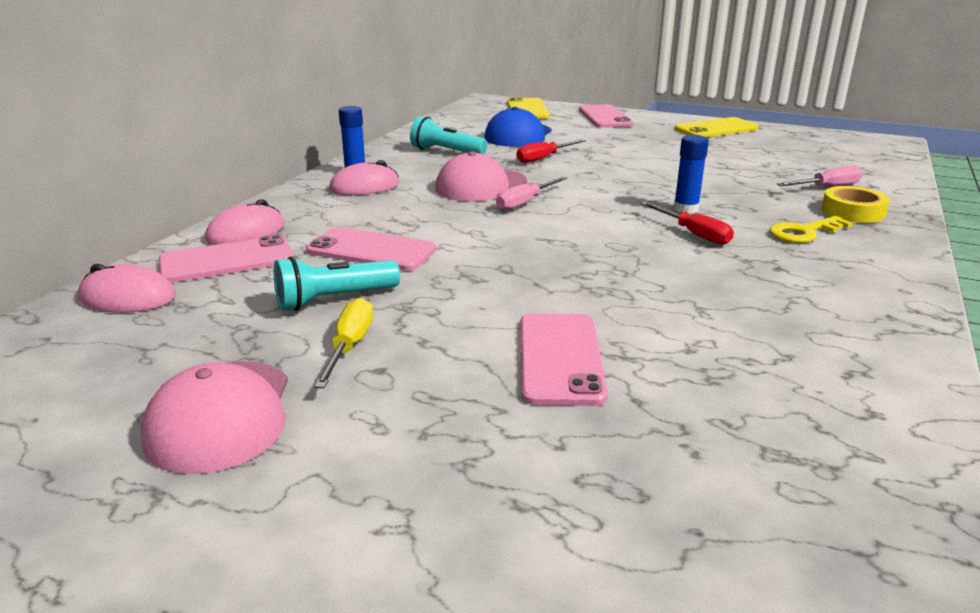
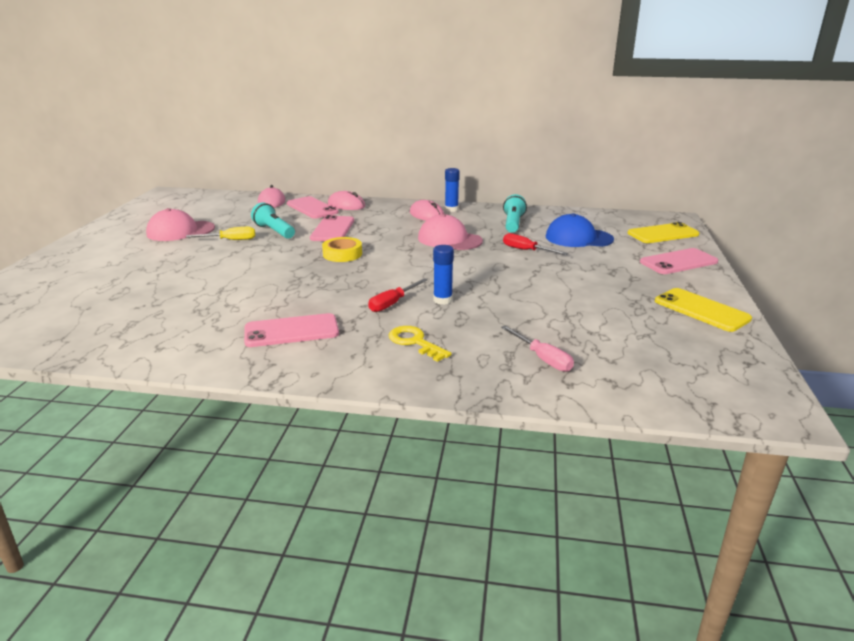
camera: 75 degrees right, 0 degrees up
(525, 202) = (425, 253): pink screwdriver -> none
(560, 358) = (218, 277): pink phone -> pink phone (291, 331)
(853, 211) = (479, 366): yellow tape -> yellow tape (342, 254)

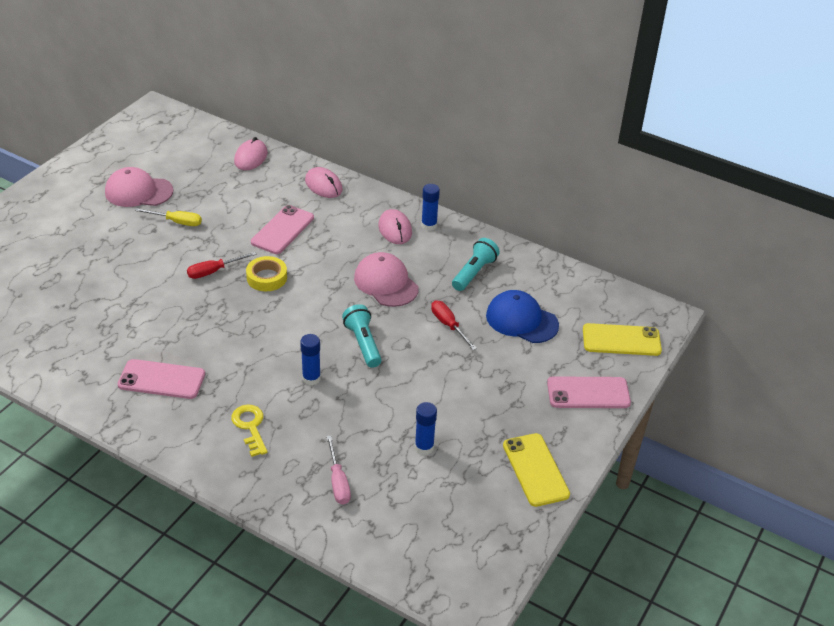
camera: 20 degrees right, 15 degrees up
(274, 231) = (225, 217): turquoise flashlight -> turquoise flashlight (363, 343)
(312, 208) = (285, 182): pink phone -> none
(392, 303) = (265, 369): red screwdriver -> red screwdriver (214, 271)
(592, 318) = (424, 447): none -> blue glue stick

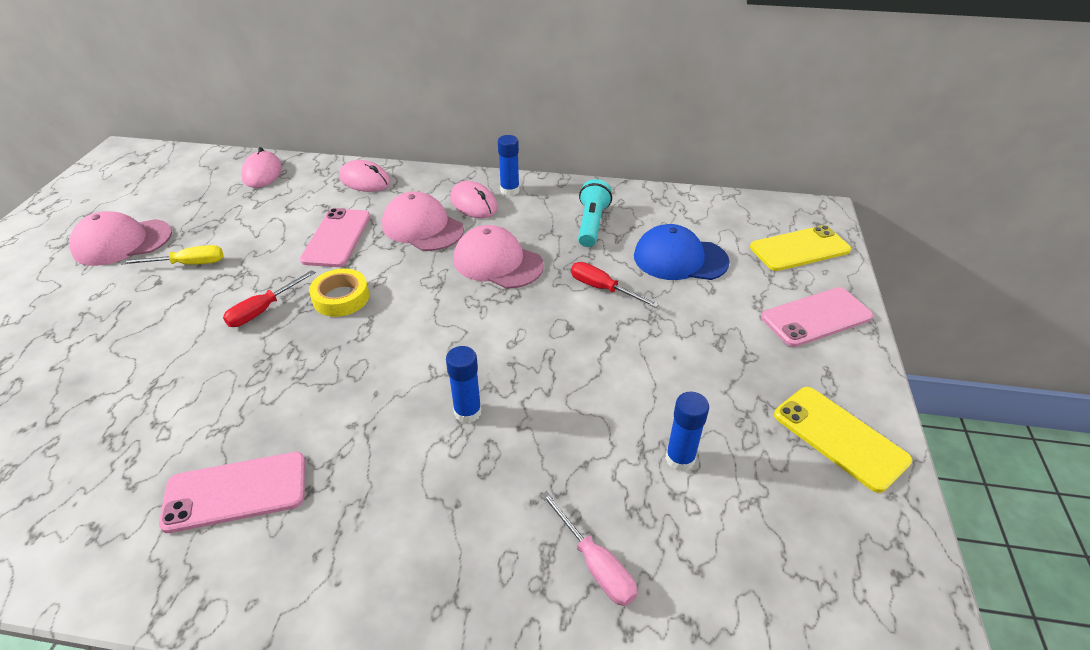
camera: 20 degrees left, 0 degrees up
(250, 426) = (412, 520): yellow key -> none
(347, 239) = (422, 227): none -> pink cap
(363, 343) = (511, 342): turquoise flashlight -> none

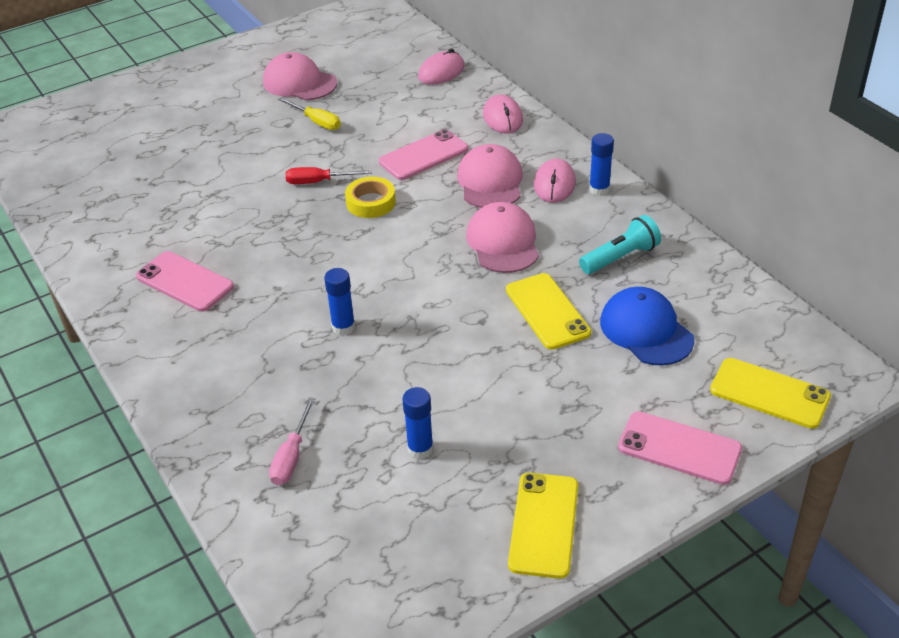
camera: 50 degrees right, 0 degrees up
(602, 289) = (547, 311): red screwdriver -> yellow phone

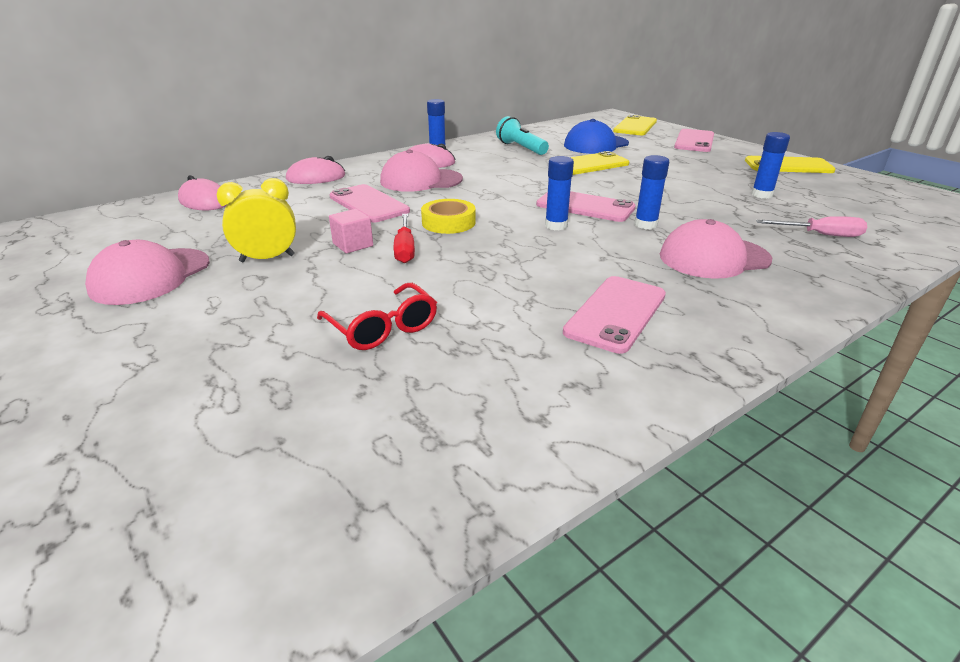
camera: 95 degrees left, 10 degrees down
(202, 180) = (382, 328): none -> red glasses
(316, 122) = (267, 258): yellow screwdriver -> yellow clock
(333, 156) = (353, 245): none -> pink cube
(352, 266) = (556, 225): none -> blue glue stick
(400, 291) = (585, 206): none -> pink phone
(503, 242) = (508, 176): pink cap -> pink cap (714, 257)

